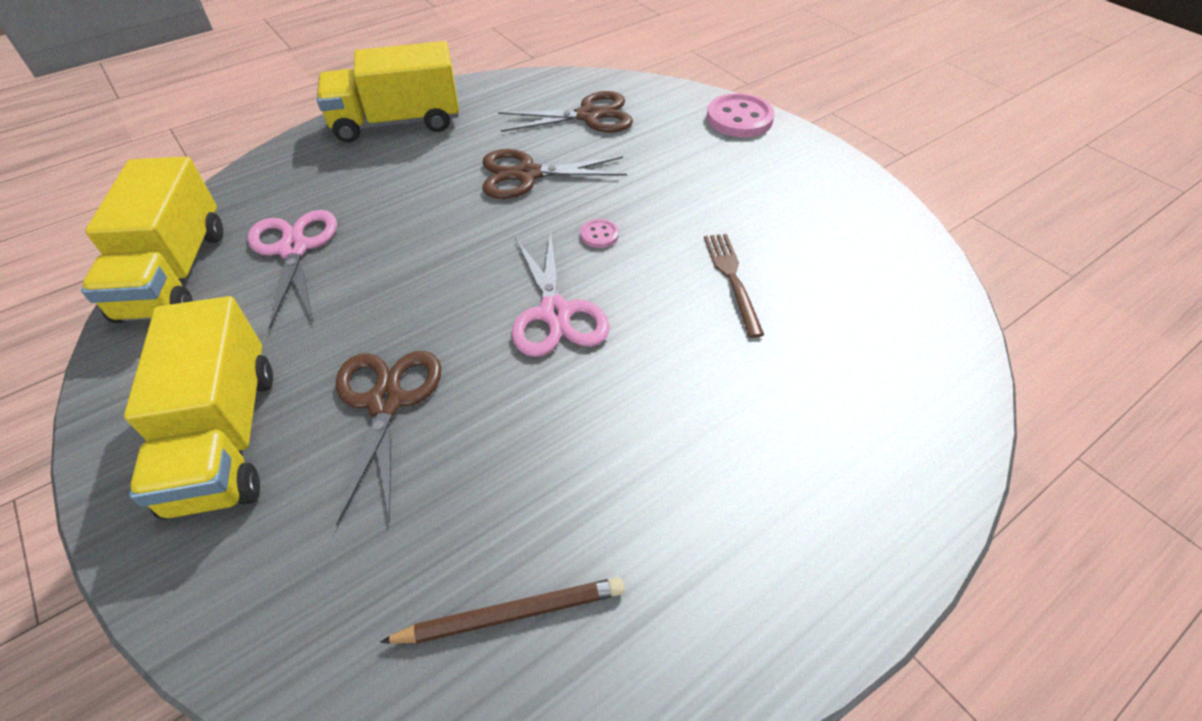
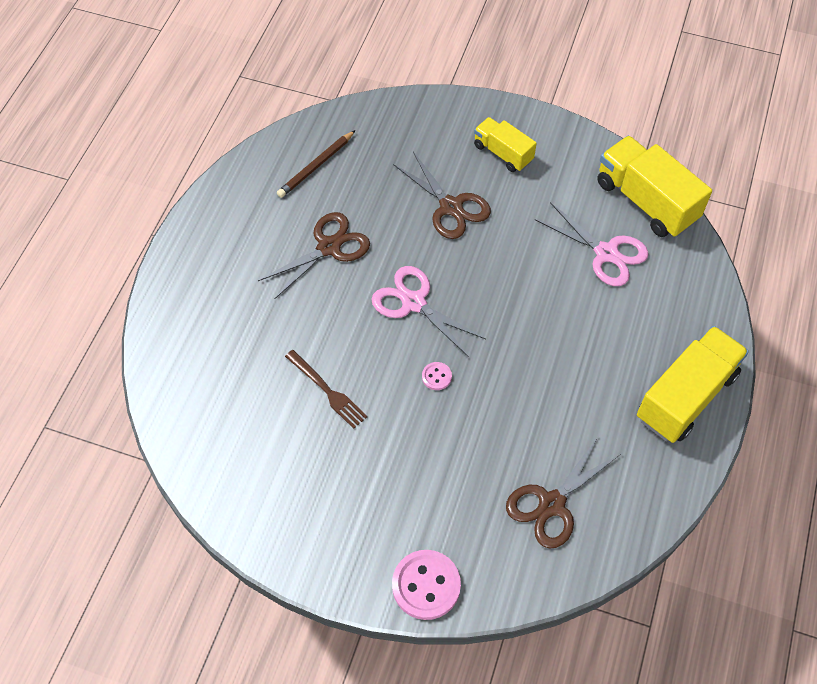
camera: 145 degrees right, 10 degrees up
(225, 438) = (503, 153): yellow truck -> yellow truck, size x0.59
(527, 175) = (534, 402): brown scissors -> brown scissors (329, 247)

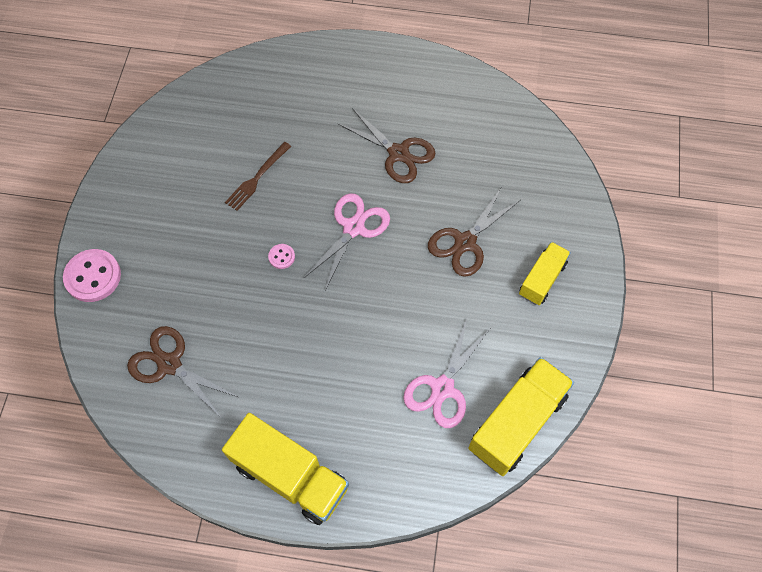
camera: 80 degrees right, 5 degrees up
(316, 166) = (483, 128): brown pencil -> none

